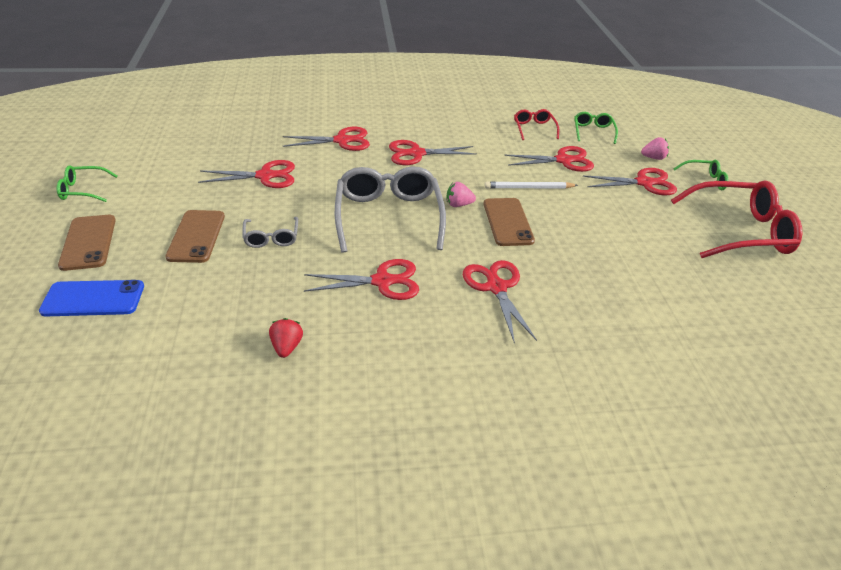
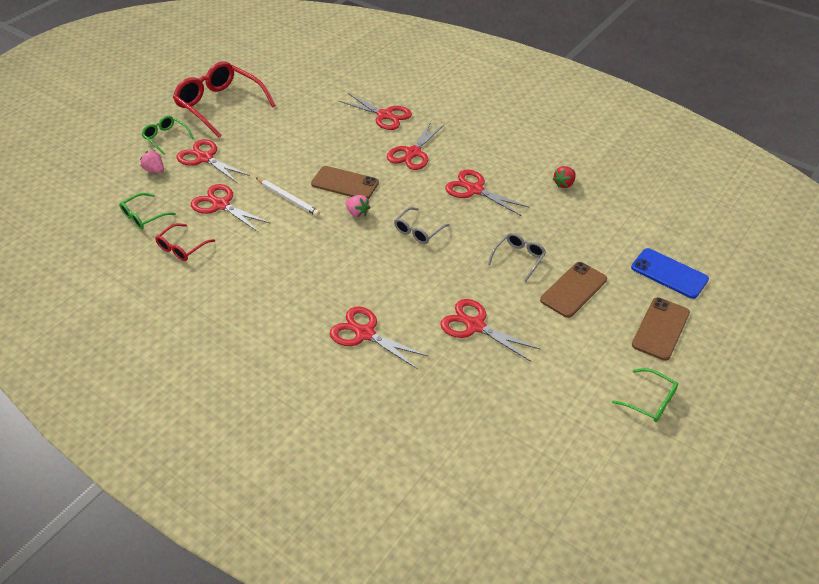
camera: 135 degrees left, 5 degrees up
(388, 216) = (418, 231): grey glasses -> grey glasses, size x0.49
(416, 153) = (321, 278): red scissors -> red scissors (384, 115)
(507, 222) = (345, 183): brown phone -> brown phone turned 75 degrees clockwise

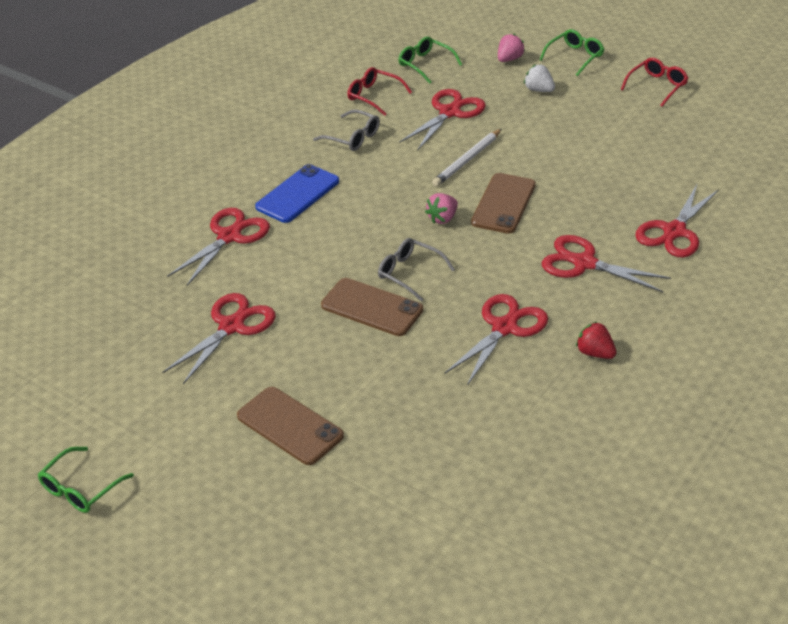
camera: 90 degrees right, 5 degrees down
(205, 158) = (539, 90): red scissors -> white strawberry
(220, 105) = (657, 86): red glasses -> red glasses, size x0.49
(518, 258) = (355, 371): grey glasses -> grey glasses (353, 137)
(564, 184) = (532, 431): red strawberry -> red strawberry (595, 353)
(661, 329) = (205, 518): brown phone -> brown phone (372, 308)
(669, 273) = (319, 545): blue phone -> blue phone (298, 194)

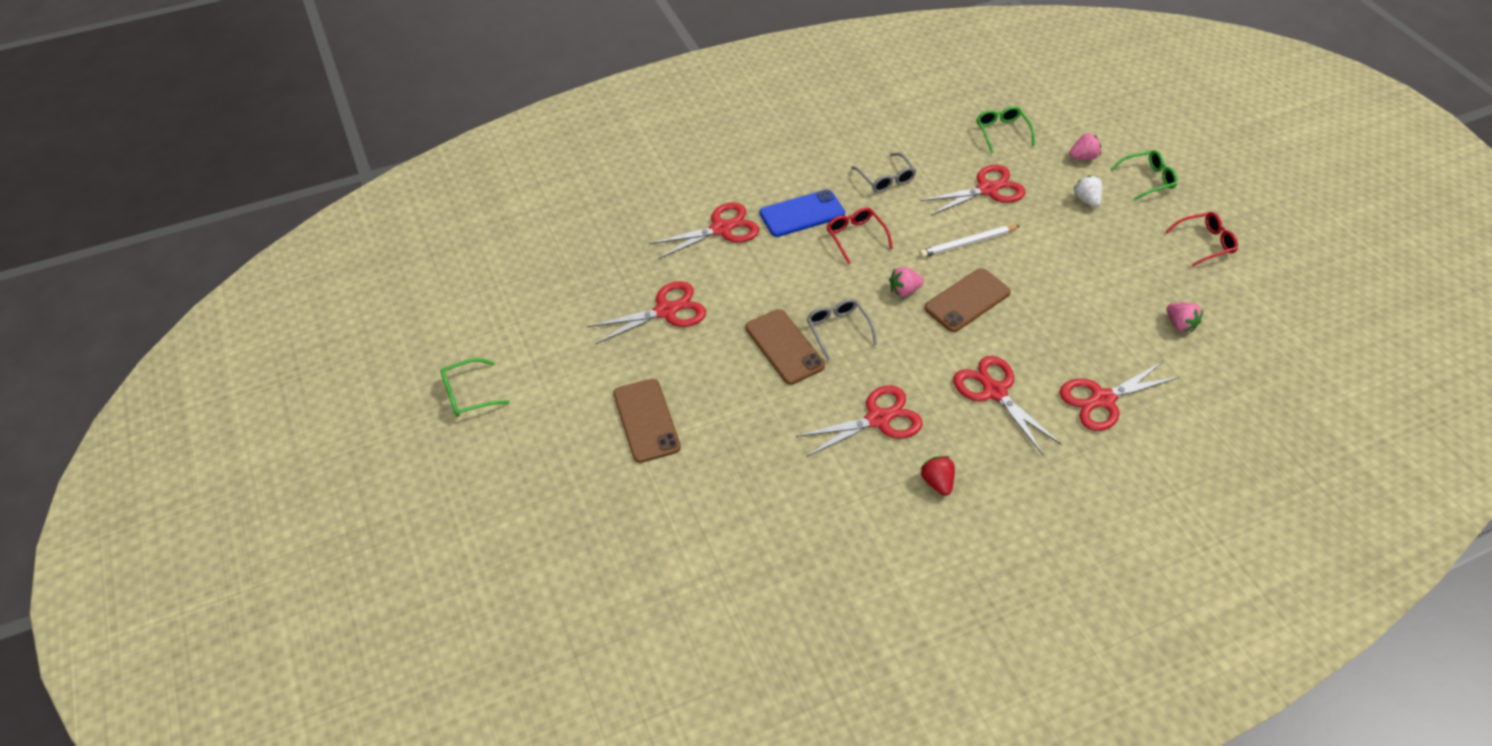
camera: 30 degrees right, 10 degrees up
(374, 96) = (933, 146): red glasses -> red glasses (855, 237)
(687, 152) = (1179, 324): none -> pink strawberry

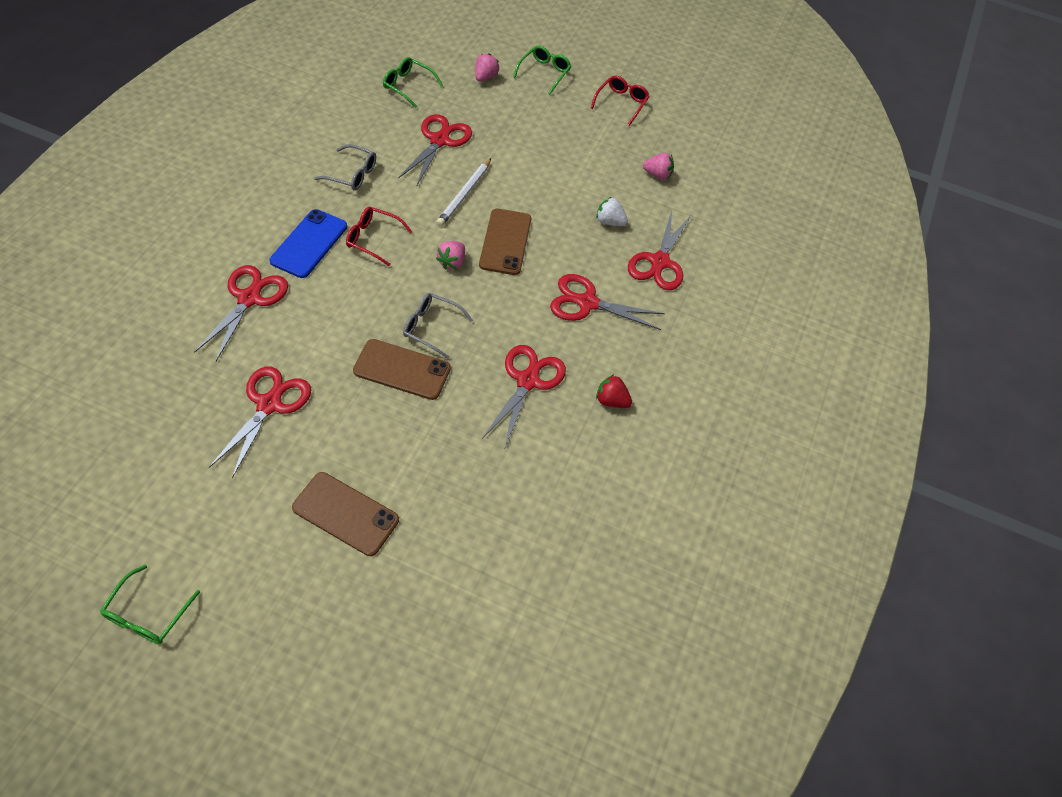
camera: 50 degrees left, 5 degrees up
(1086, 200) = (517, 111): white strawberry -> white strawberry (609, 222)

